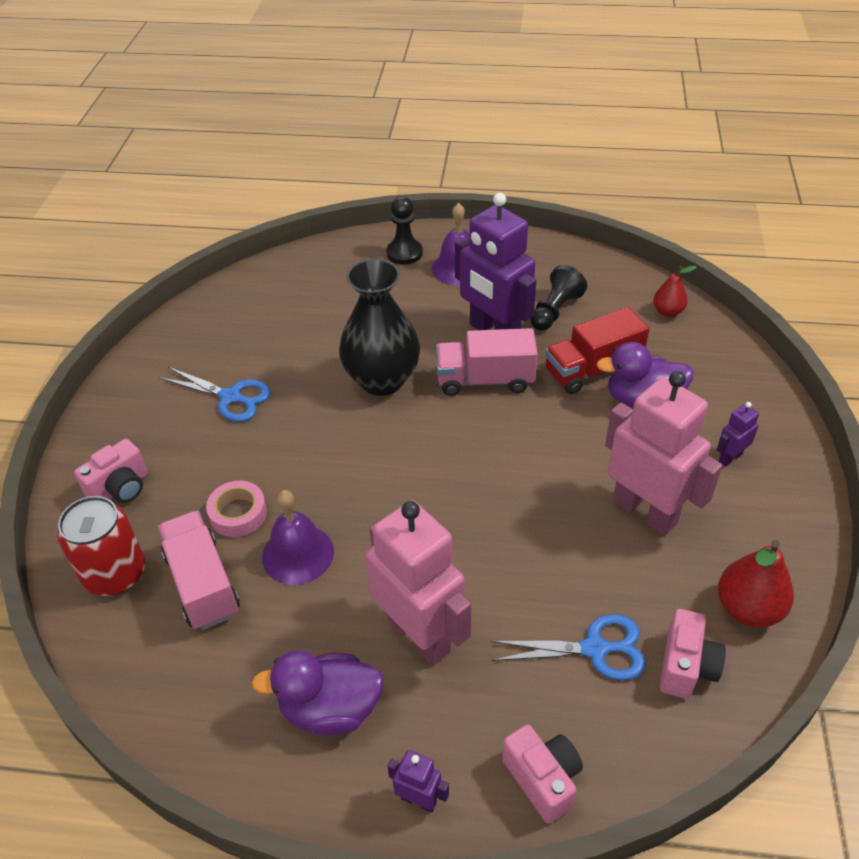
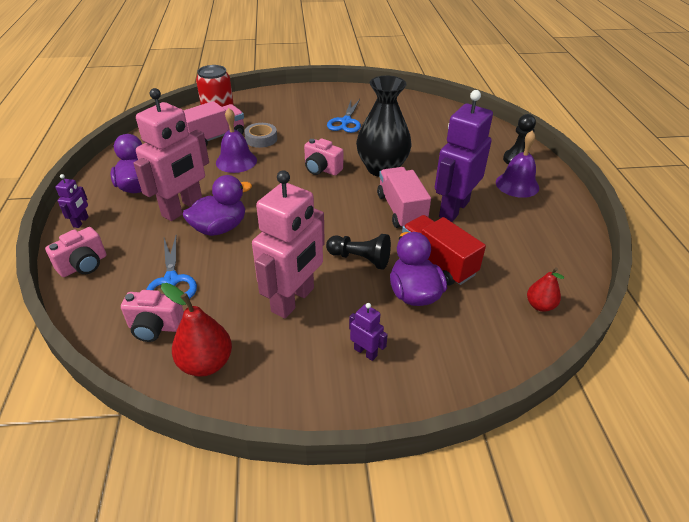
camera: 75 degrees right, 5 degrees down
(120, 488) = (271, 105): pink camera -> pink camera (321, 169)
(238, 513) = (261, 139): pink tape -> grey tape
(481, 584) = (220, 228): none -> purple duck
(555, 311) = (498, 237): black pawn -> black pawn (360, 259)

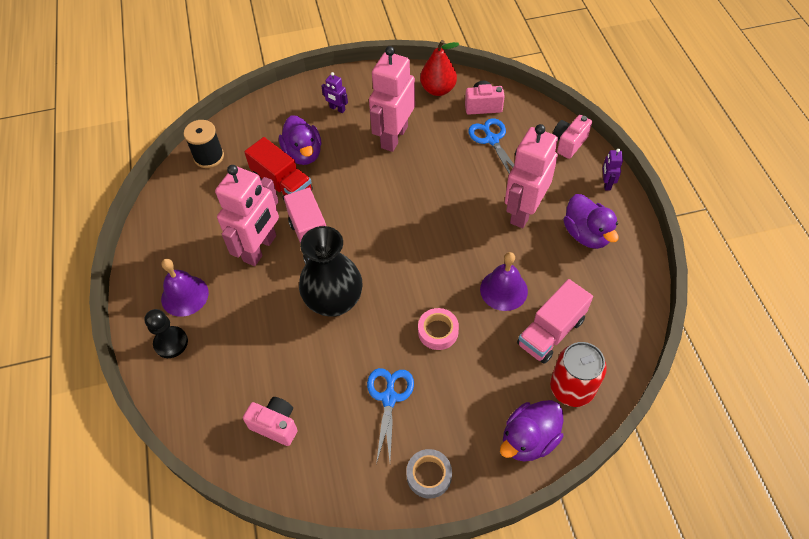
camera: 175 degrees right, 15 degrees up
(220, 228) = (478, 194): purple duck -> purple duck (529, 439)
(261, 139) = (491, 338): grey tape -> grey tape (429, 475)
(300, 145) = (438, 331): none -> pink tape
(321, 169) = (402, 290): pink camera -> pink camera (275, 425)
(360, 259) = (347, 179): black pawn -> none
(453, 209) = (260, 248): purple robot -> pink robot
(540, 305) = (209, 157): red pear -> black spool

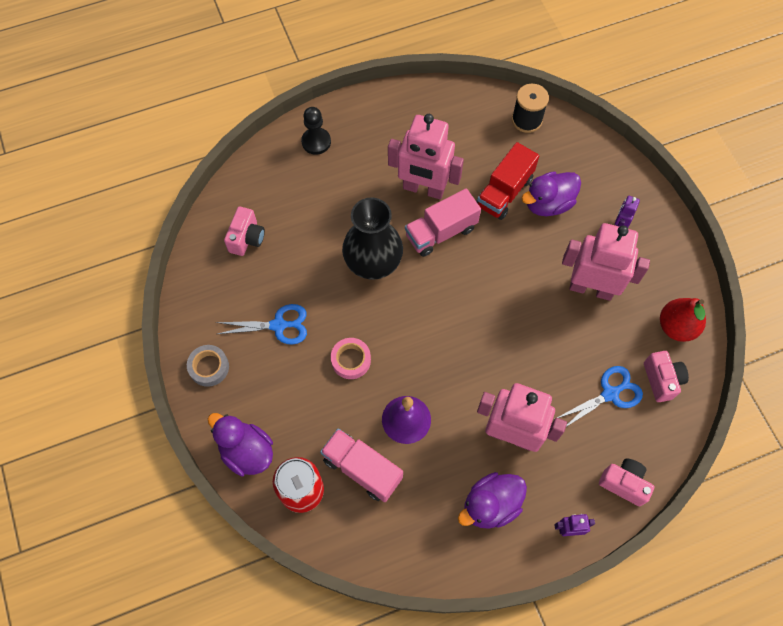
camera: 80 degrees right, 10 degrees up
(184, 295) = (364, 140): purple bell -> none

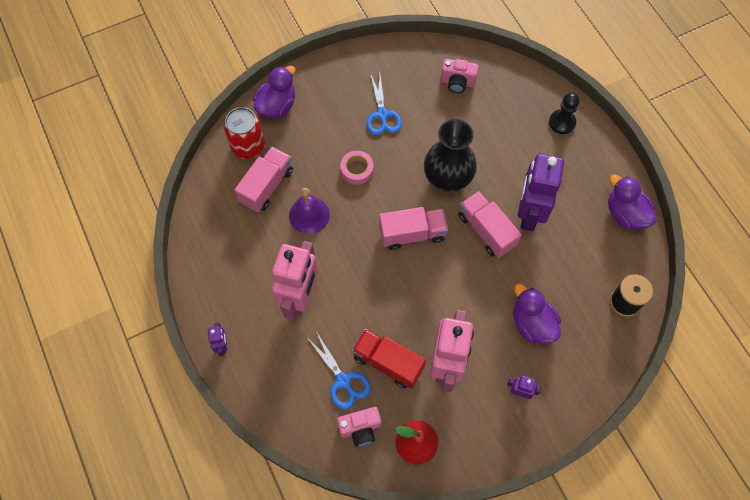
camera: 85 degrees right, 0 degrees up
(209, 367) = (342, 72): grey tape -> none
(423, 189) = (529, 213): pink robot -> purple robot
(439, 307) = (412, 234): none -> pink truck
(491, 505) = (240, 283): purple duck -> purple duck (625, 214)
(504, 192) = (538, 284): red truck -> red truck (388, 363)
(624, 483) = (262, 391): pink camera -> none

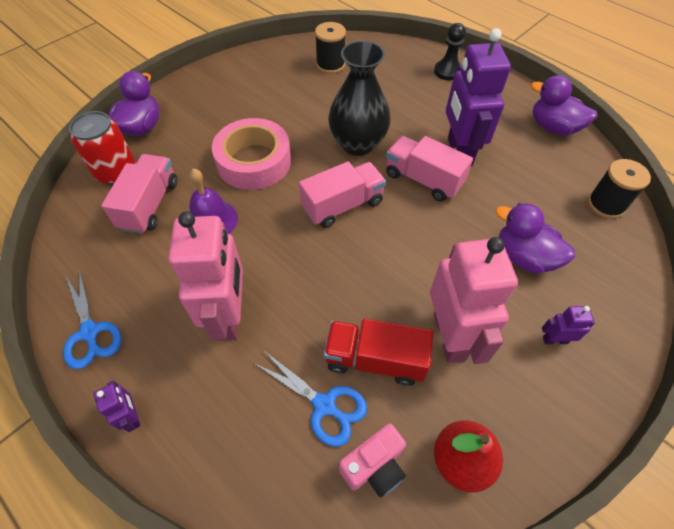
camera: 20 degrees left, 10 degrees down
(357, 170) = (254, 161): pink tape -> pink tape, size x1.91
(382, 115) = (263, 107): blue scissors -> blue scissors (90, 332)
(457, 82) = (330, 65): pink camera -> black spool

